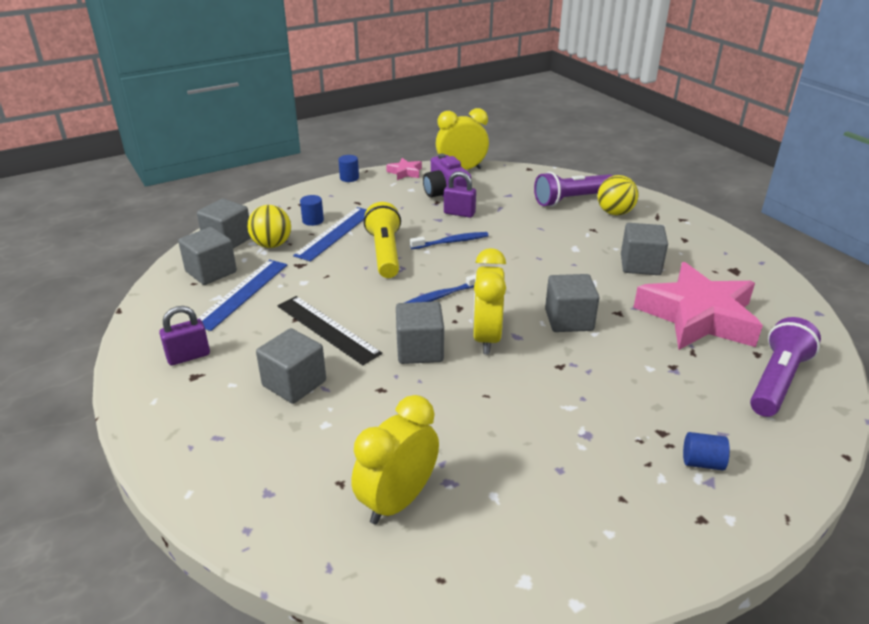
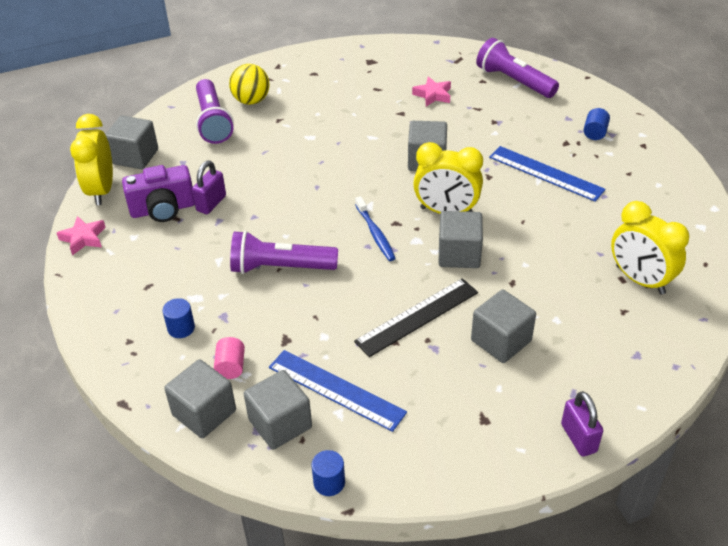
camera: 80 degrees left, 10 degrees up
(188, 356) = (451, 428): purple padlock -> purple padlock (578, 438)
(272, 245) = (231, 367): yellow ball -> pink cylinder
(335, 233) = (221, 307): blue ruler -> blue ruler (546, 173)
(349, 178) = (73, 291): blue cylinder -> blue cylinder (329, 482)
(385, 253) = (280, 267): yellow flashlight -> purple flashlight
(451, 242) = (272, 216): blue toothbrush -> none
(640, 265) = (350, 106): grey cube -> grey cube (135, 157)
(698, 317) = (433, 95): pink star -> pink star, size x0.41

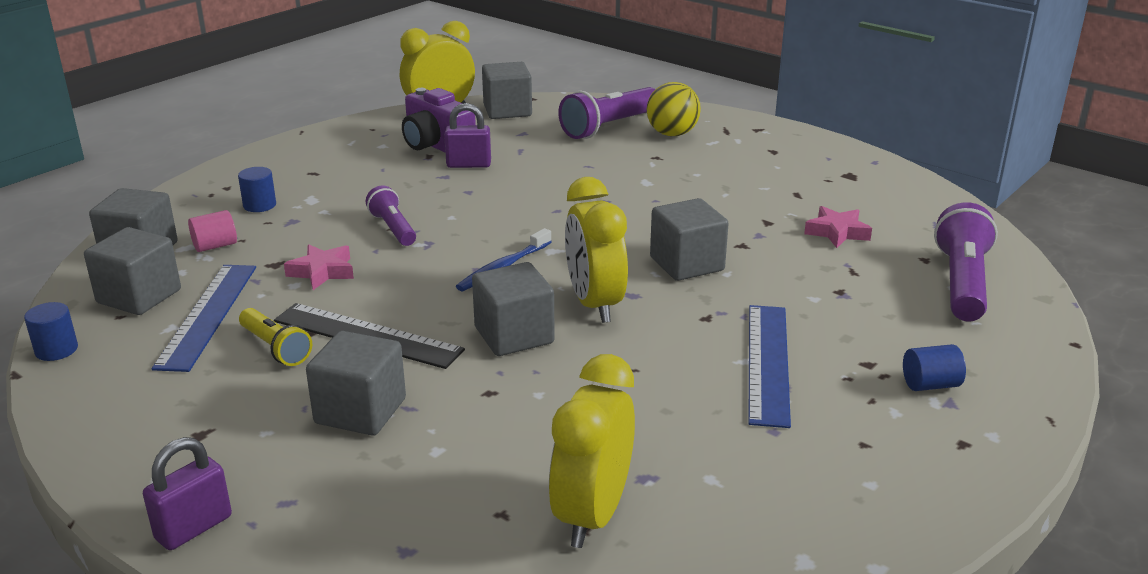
camera: 60 degrees right, 15 degrees down
(83, 238) = (361, 126): pink star -> pink star (322, 272)
(280, 267) = (393, 229): purple flashlight -> purple flashlight, size x0.60
(404, 363) = (275, 348): none -> yellow flashlight

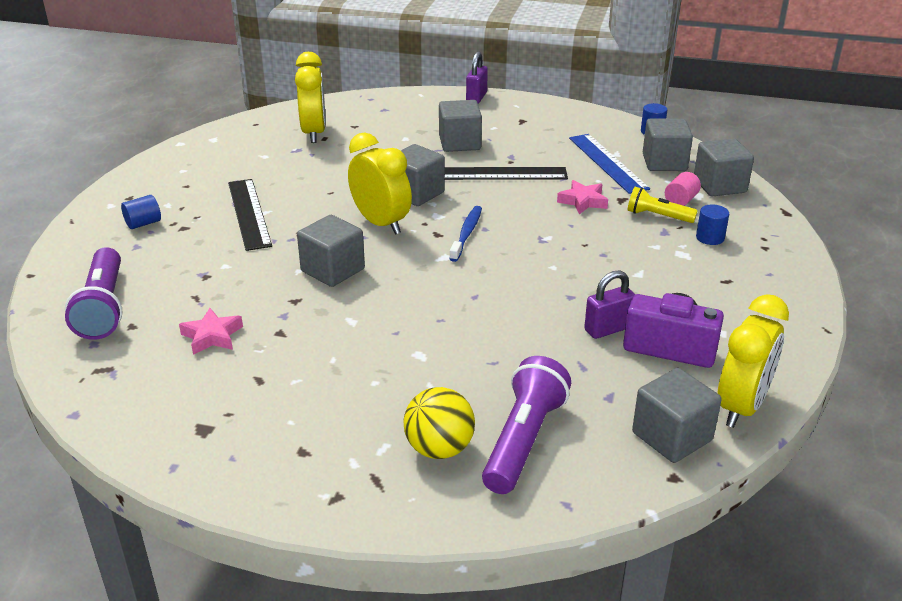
camera: 155 degrees right, 5 degrees up
(275, 348) = (543, 157): yellow flashlight -> yellow flashlight (658, 216)
(393, 229) = (582, 244): purple flashlight -> none
(768, 363) = (249, 213): blue ruler -> black ruler

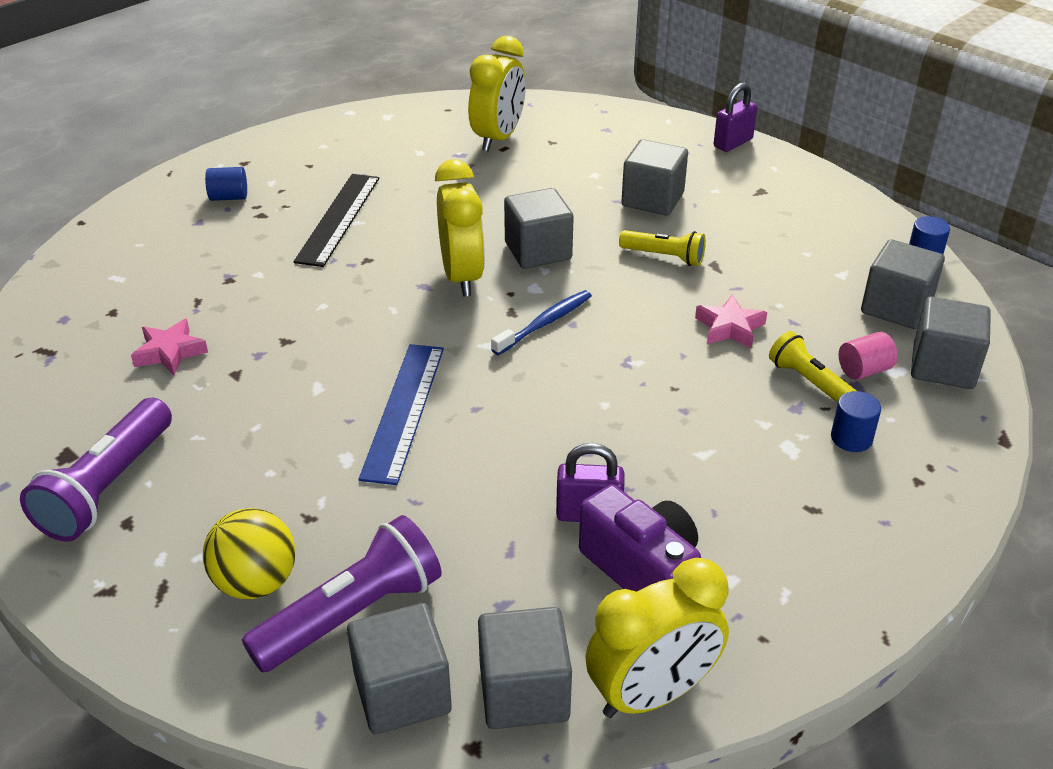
camera: 30 degrees right, 5 degrees up
(103, 307) = (107, 281): purple flashlight -> purple flashlight (108, 487)
(333, 270) = (357, 318): grey cube -> grey cube (402, 693)
(502, 174) = (664, 257): black ruler -> yellow flashlight
(607, 163) = (815, 283): blue ruler -> blue ruler (403, 411)

